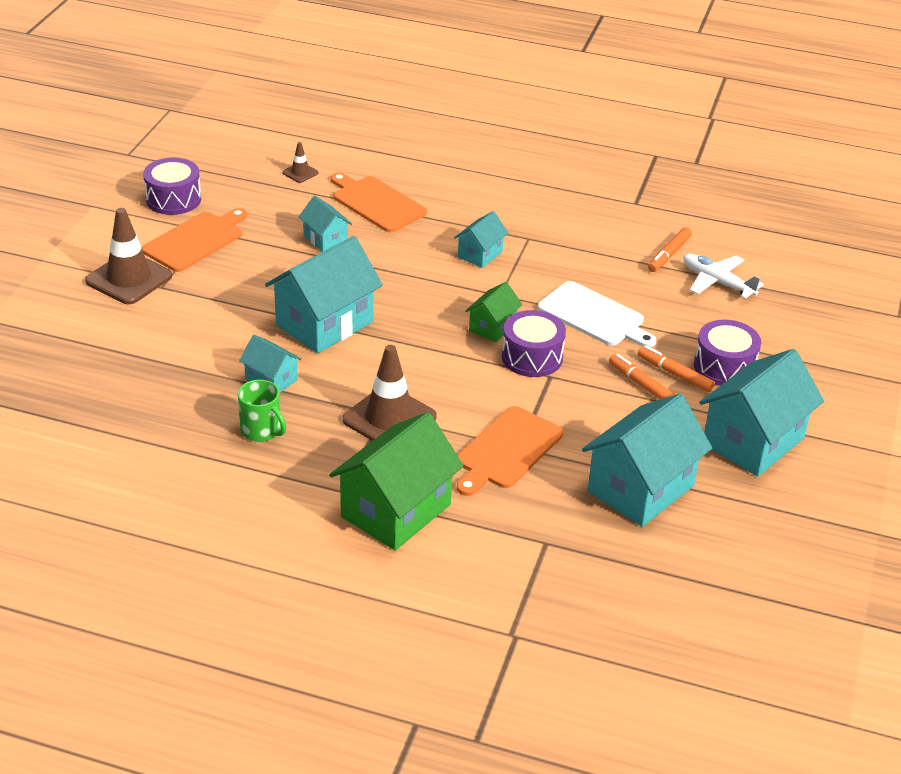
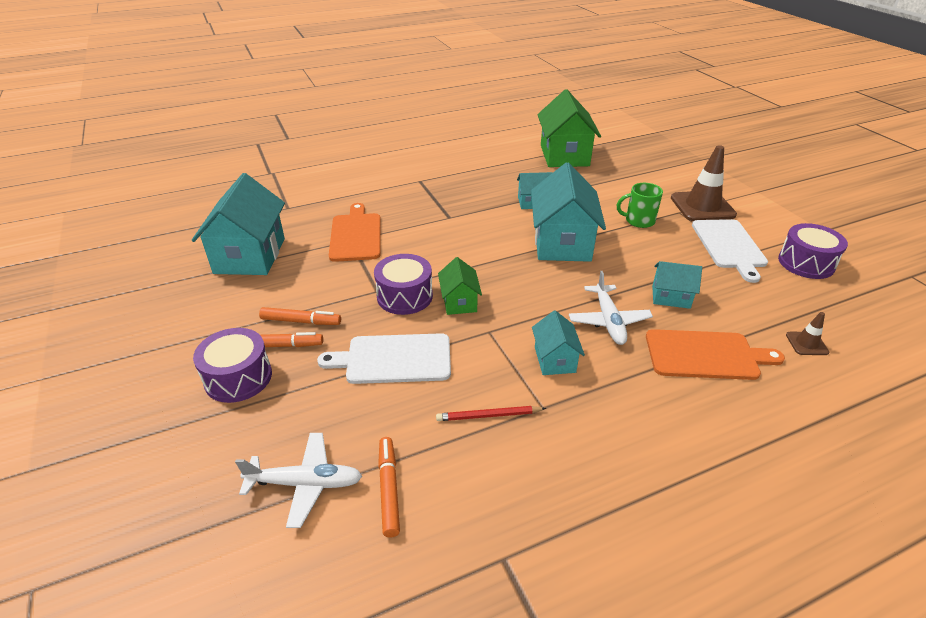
camera: 140 degrees right, 0 degrees up
(196, 240) = (729, 246): orange cutting board -> white cutting board
(262, 430) = (496, 182): green mug -> green mug (639, 221)
(389, 418) = (443, 217): brown traffic cone -> none
(396, 510) = (382, 185): green house -> green house (564, 155)
(401, 252) = (608, 320): none -> white plane
(568, 252) = (488, 416): none -> red pencil
(753, 441) = (179, 325): turquoise house -> none

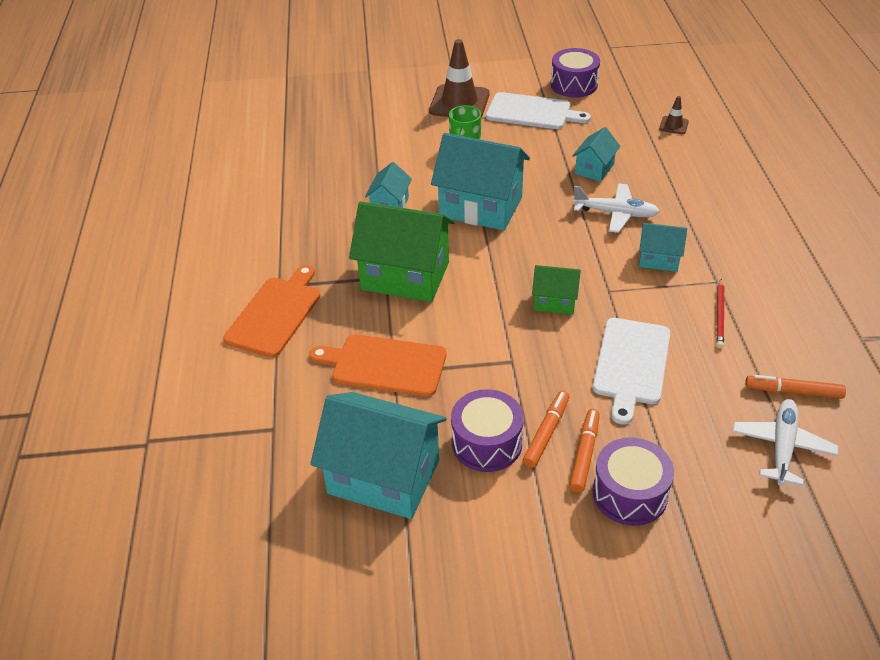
camera: 70 degrees left, 5 degrees up
(404, 296) = (530, 340): purple drum -> purple drum (486, 443)
(564, 155) = (295, 155): green house -> green house (405, 276)
(706, 355) = (674, 177): orange cutting board -> orange cutting board (275, 314)

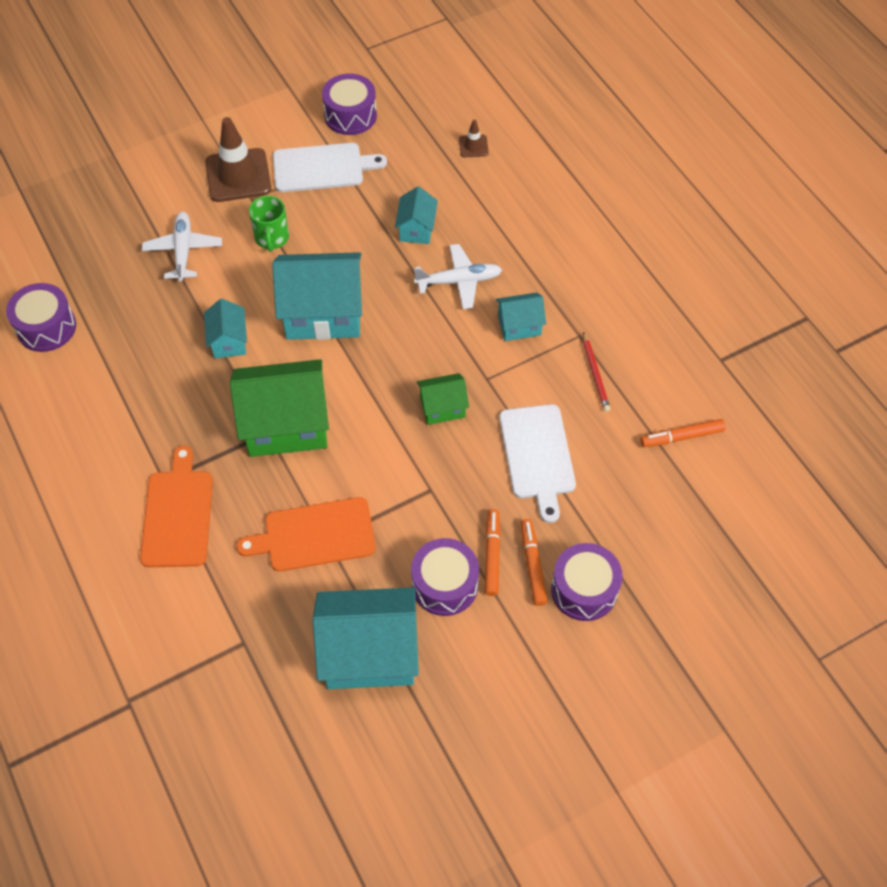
camera: 25 degrees left, 15 degrees up
(251, 162) = (46, 327): none -> purple drum
(782, 447) = (689, 497): white plane -> white plane (183, 251)

